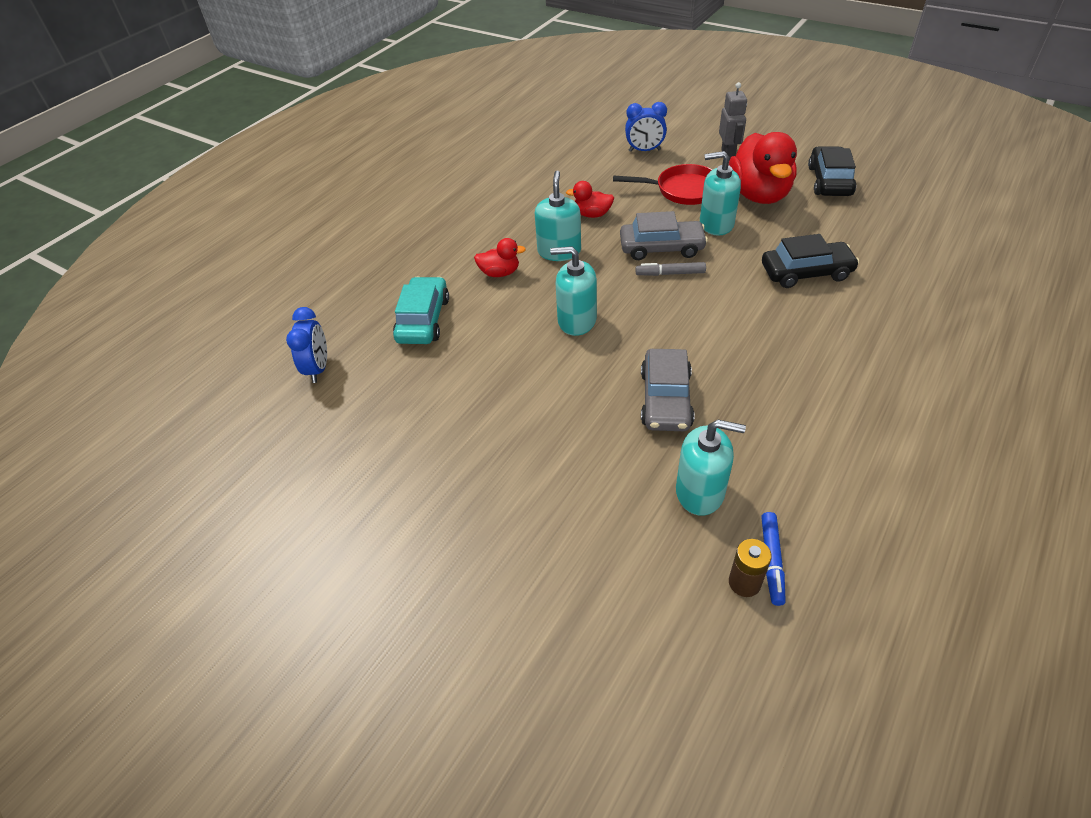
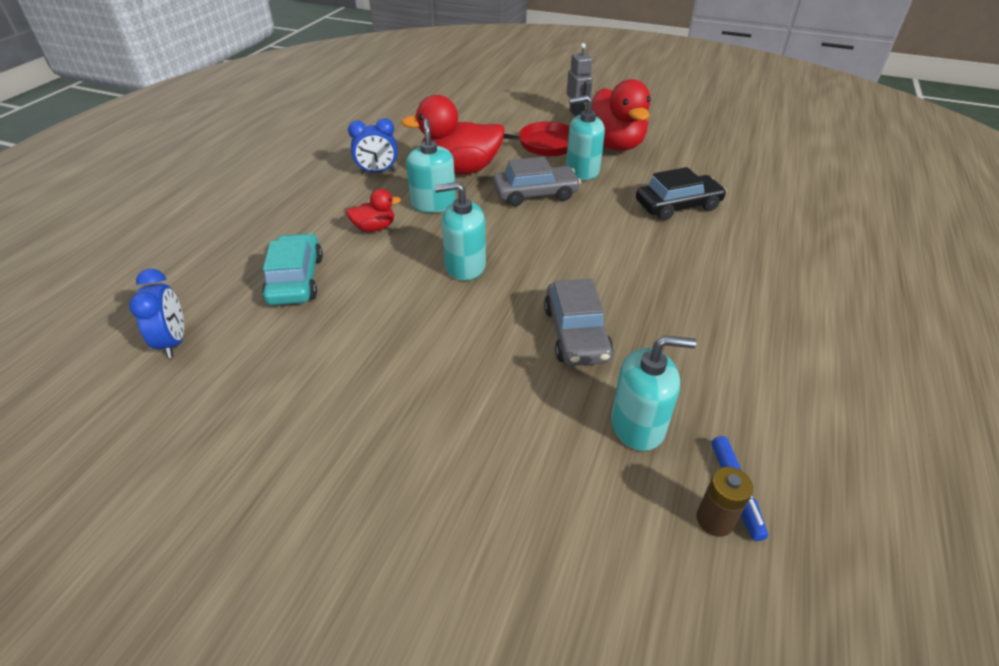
camera: 15 degrees left, 5 degrees down
(592, 214) = (460, 170): red duck -> red duck, size x2.06
(644, 150) = (498, 115): blue clock -> blue clock (377, 172)
(670, 273) = (549, 216): grey marker -> none
(829, 181) = (673, 131): black car -> none

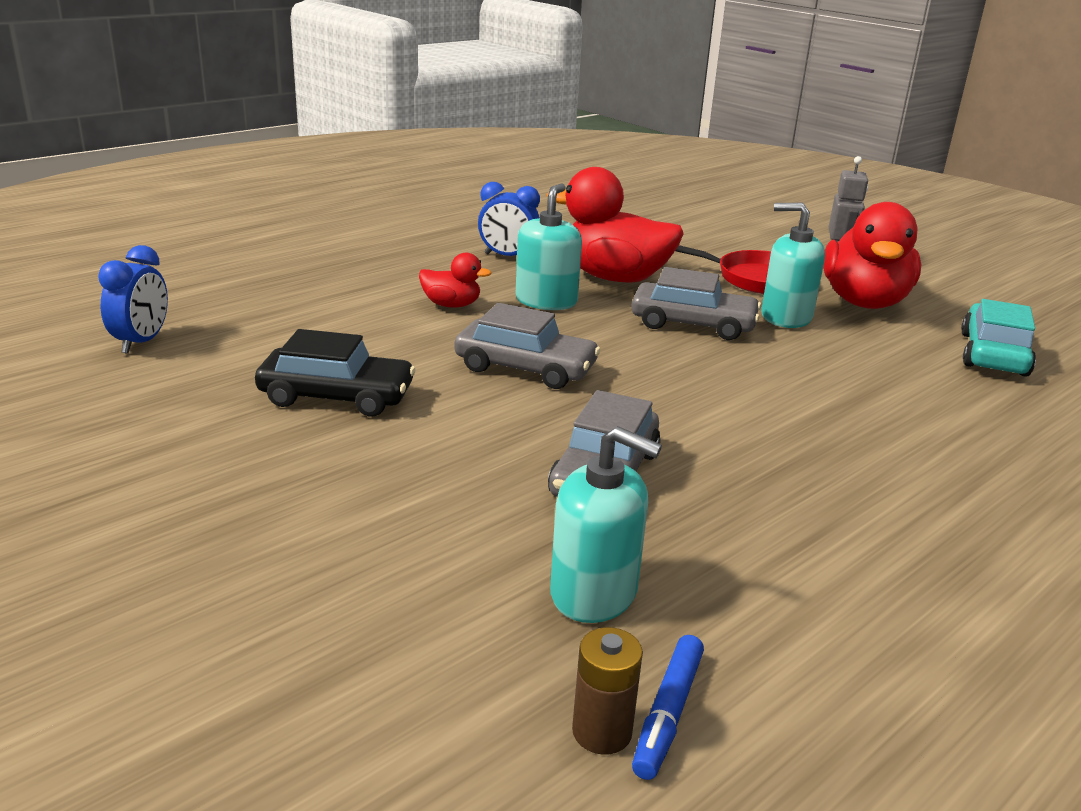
camera: 25 degrees right, 15 degrees down
(296, 279) = (316, 326): turquoise car -> turquoise car (993, 354)
(465, 266) = (525, 368): turquoise soap dispenser -> grey car
(678, 206) = (899, 387): black car -> black car (336, 396)

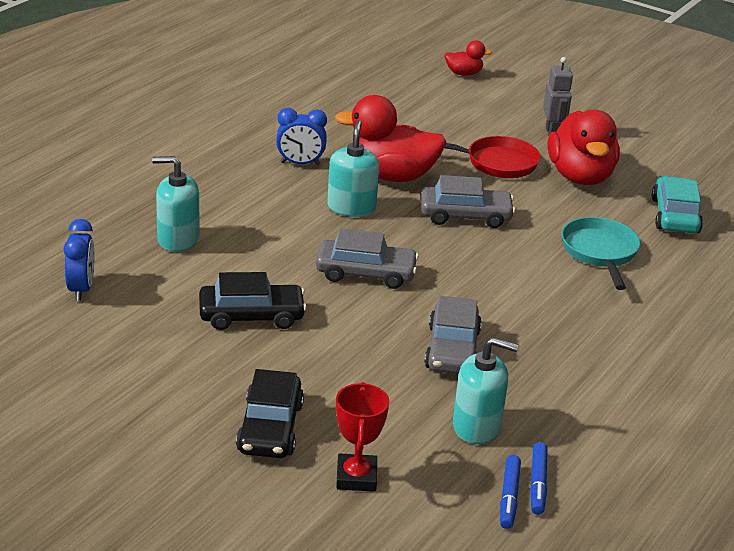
camera: 15 degrees left, 5 degrees up
(253, 544) = (270, 428): none -> black car
(340, 646) = (356, 477): none -> red trophy
(451, 305) = (284, 221): red duck -> red duck (463, 73)
(602, 732) = (509, 497): brown battery -> blue marker
(786, 317) = (528, 199): turquoise soap dispenser -> turquoise soap dispenser (178, 239)
(873, 383) = (600, 252): none -> turquoise pan

